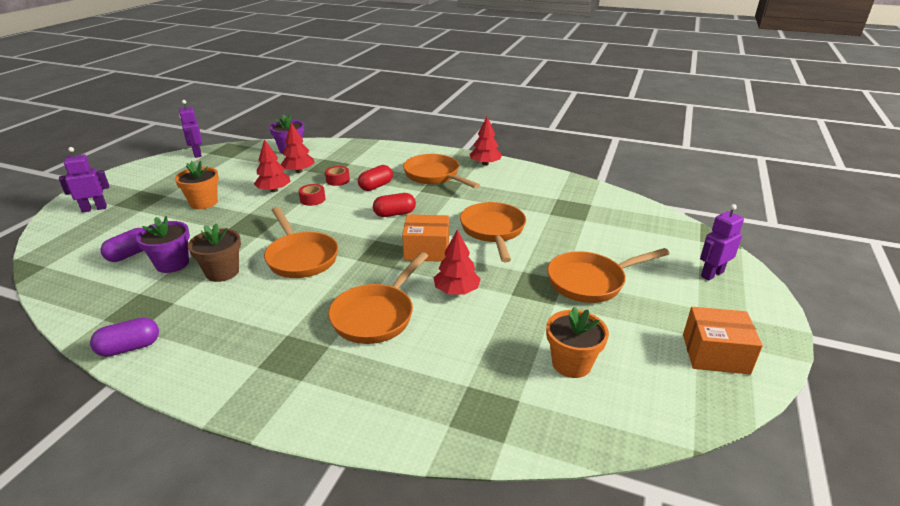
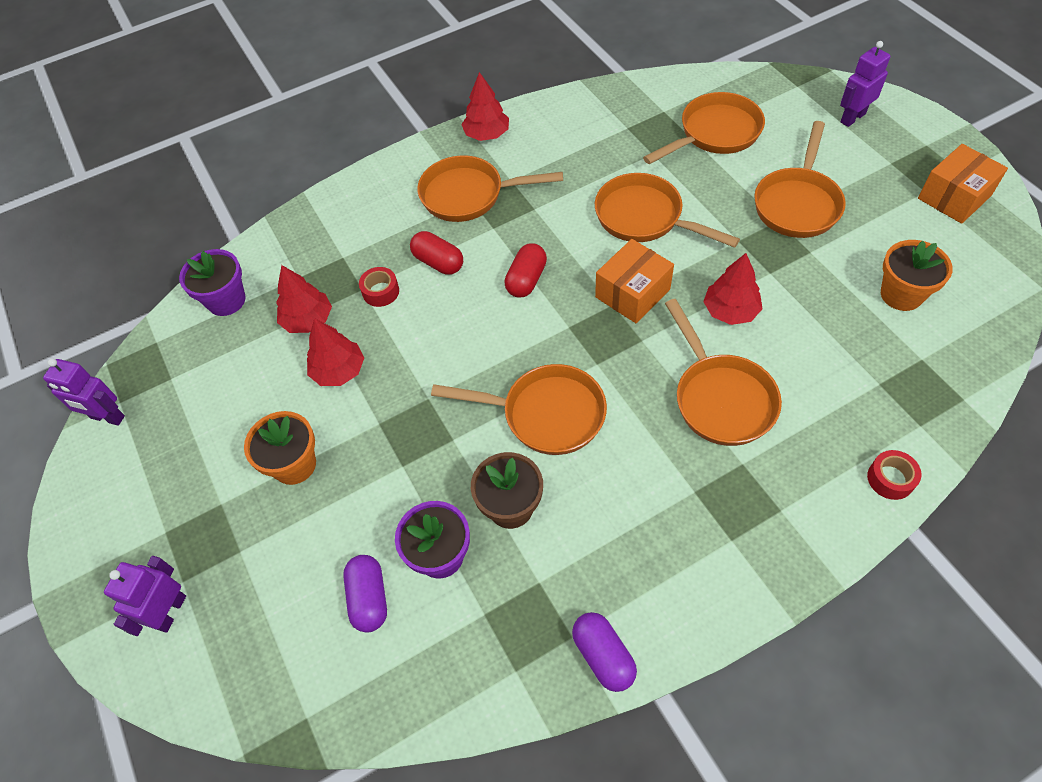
camera: 45 degrees left, 25 degrees up
(130, 347) = (603, 656): purple capsule -> purple capsule turned 45 degrees counterclockwise
(312, 199) = (408, 341): red tape -> red tape (890, 479)
(376, 186) = (438, 262): red capsule -> red capsule turned 45 degrees counterclockwise
(601, 227) = (715, 134): none -> orange pan
(711, 274) = (852, 118): purple robot -> purple robot turned 45 degrees clockwise

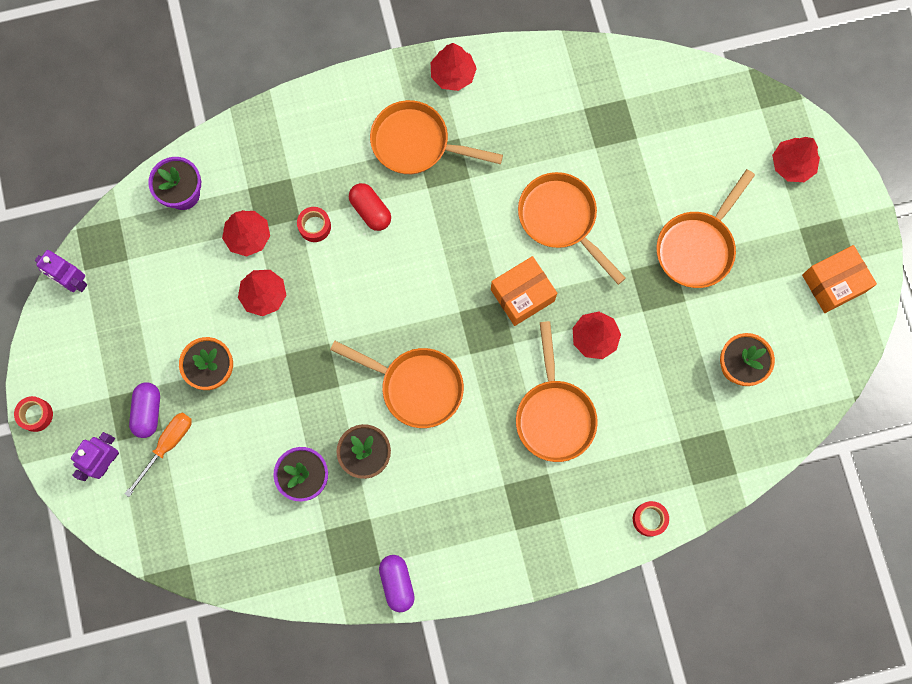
camera: 10 degrees right, 20 degrees up
(69, 580) = (36, 415): none -> red tape
(250, 568) = (167, 446): none -> orange screwdriver
(369, 598) = (248, 494): purple capsule -> purple capsule (148, 412)
(526, 280) = (439, 253): red capsule -> none
(715, 134) = (660, 143): orange pan -> none
(852, 118) = (792, 165): purple robot -> red tree

